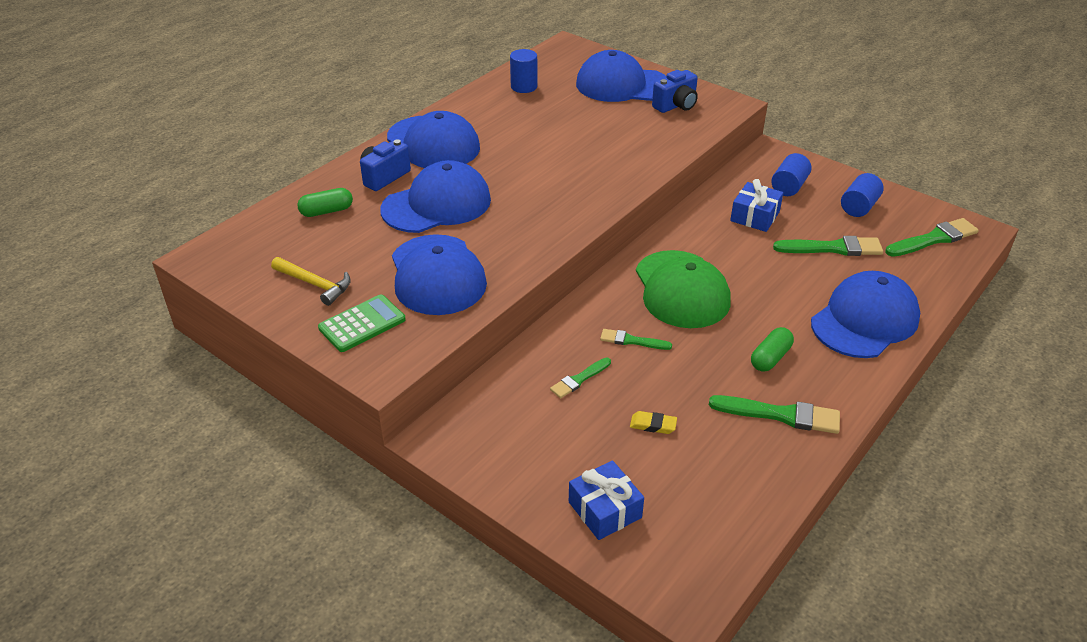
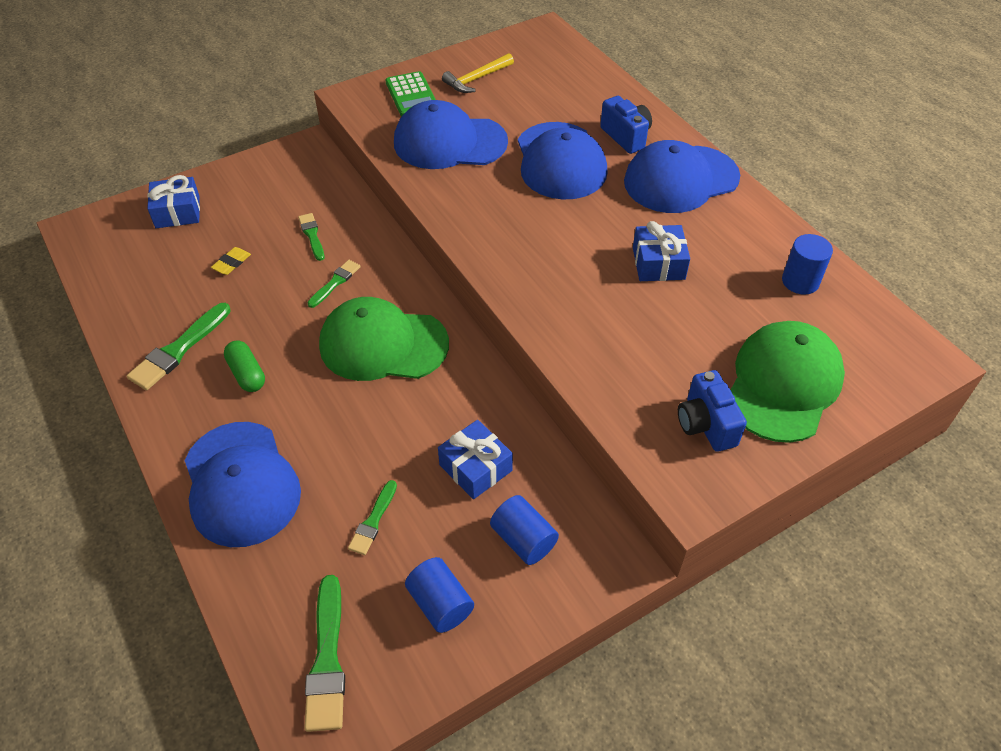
camera: 110 degrees right, 10 degrees up
(326, 211) = (581, 96): green capsule -> none
(541, 140) = (658, 263): none -> blue gift
(622, 85) = (783, 384): blue cap -> green cap
(833, 248) = (373, 521): green brush -> green brush, size x0.60

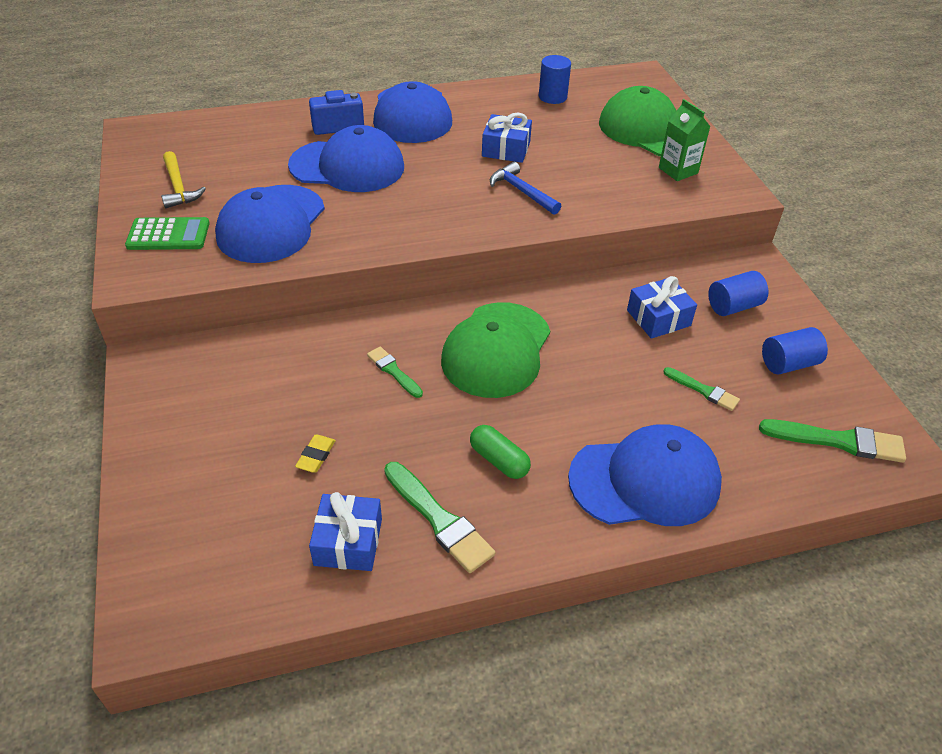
camera: 75 degrees left, 5 degrees down
(177, 212) = (186, 502): blue gift -> blue gift (348, 542)
(231, 263) = (316, 456): yellow eraser -> yellow eraser turned 60 degrees clockwise
(247, 374) = (499, 460): green capsule -> green capsule turned 60 degrees clockwise
(312, 235) = (308, 379): green brush -> none
(584, 291) = (521, 191): none -> blue hammer
(705, 425) = (678, 170): blue camera -> green carton

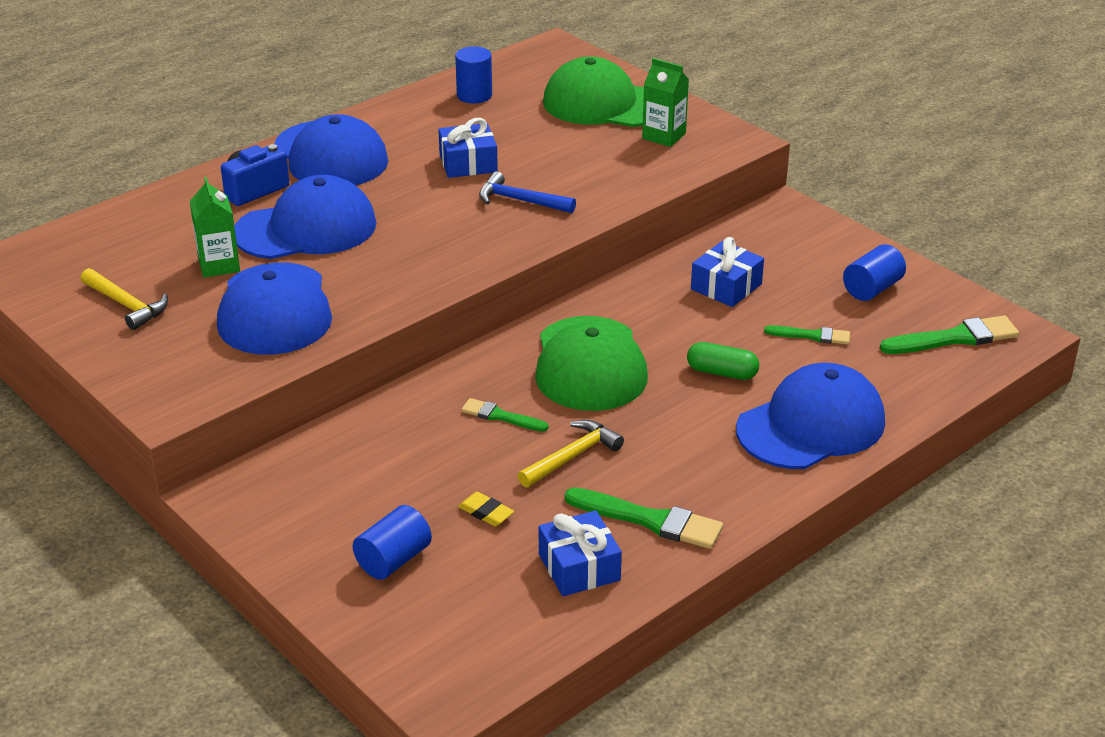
camera: 25 degrees left, 10 degrees down
(168, 235) = (165, 354): green calculator -> none
(265, 176) = (219, 265): none -> green carton
(316, 456) = (486, 512): yellow eraser -> yellow eraser turned 45 degrees counterclockwise
(421, 430) = (572, 456): none -> yellow hammer
(499, 460) = (667, 455): green capsule -> green capsule (722, 372)
(733, 306) = (789, 254): blue cylinder -> blue cylinder (393, 560)

